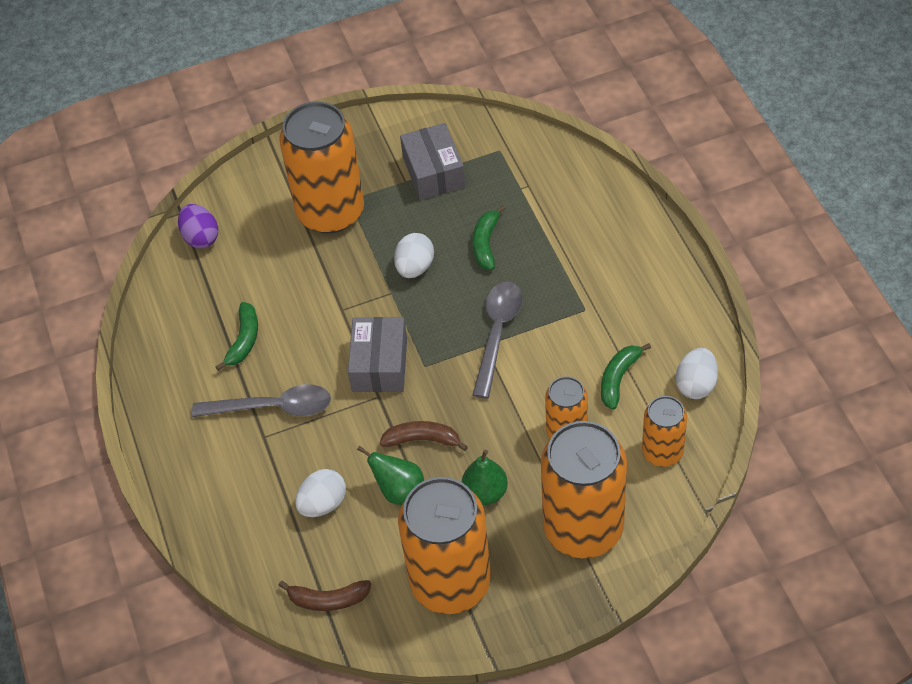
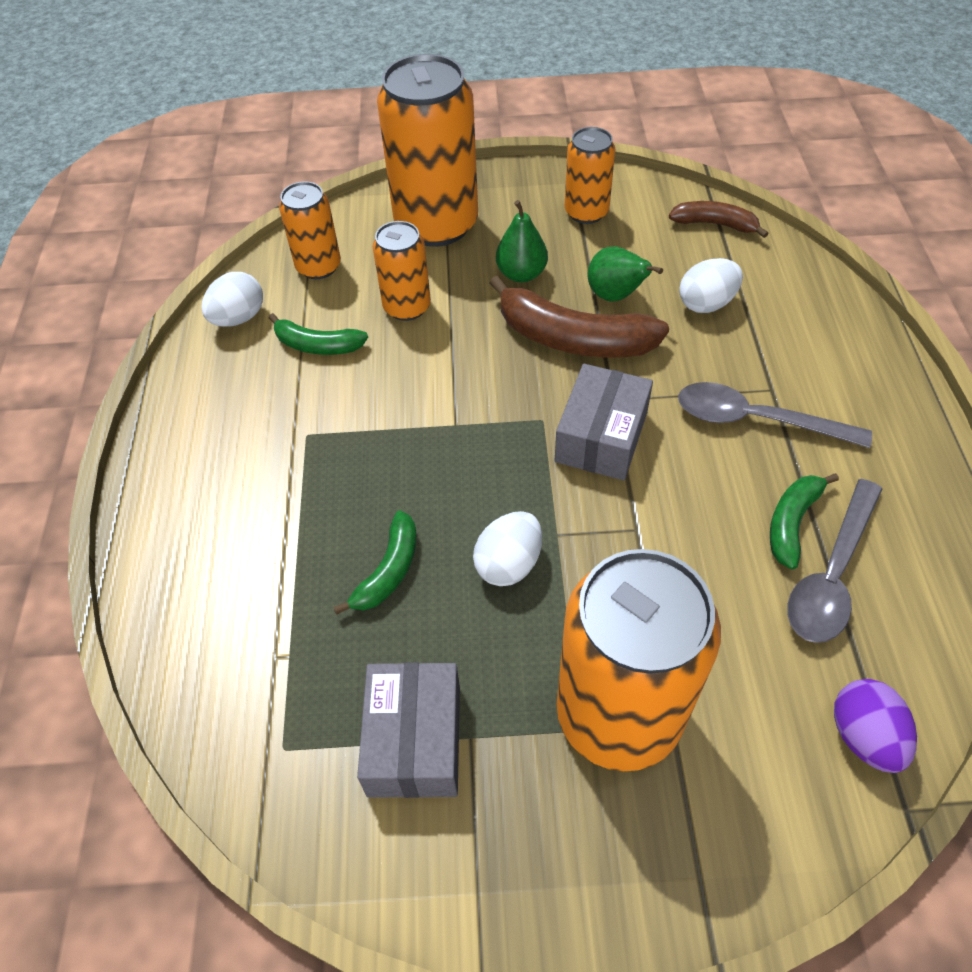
camera: 165 degrees left, 0 degrees up
(422, 440) = (573, 338): brown banana -> brown banana, size x1.75
(450, 582) = (586, 212): orange can -> orange can, size x0.53
(497, 334) = (433, 434): grey spoon -> grey spoon (831, 574)
(618, 378) = (317, 345): green banana -> green banana turned 60 degrees clockwise

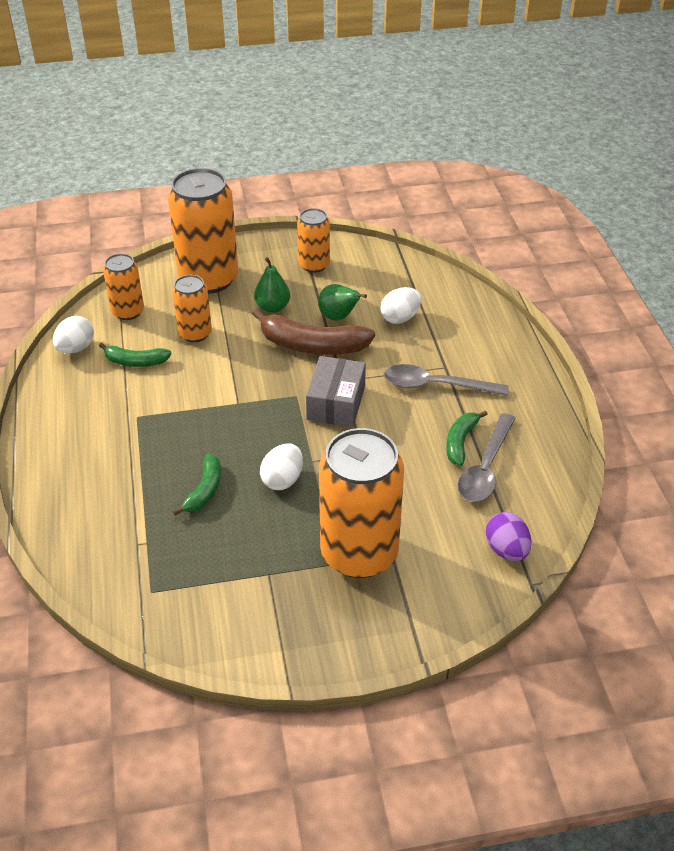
camera: 10 degrees left, 10 degrees down
(414, 740) = (234, 578): grey box -> none
(715, 224) = (403, 267): brown banana -> none

